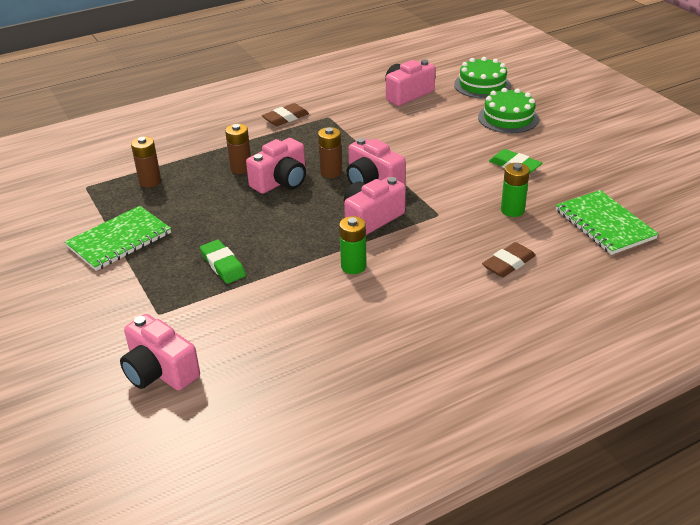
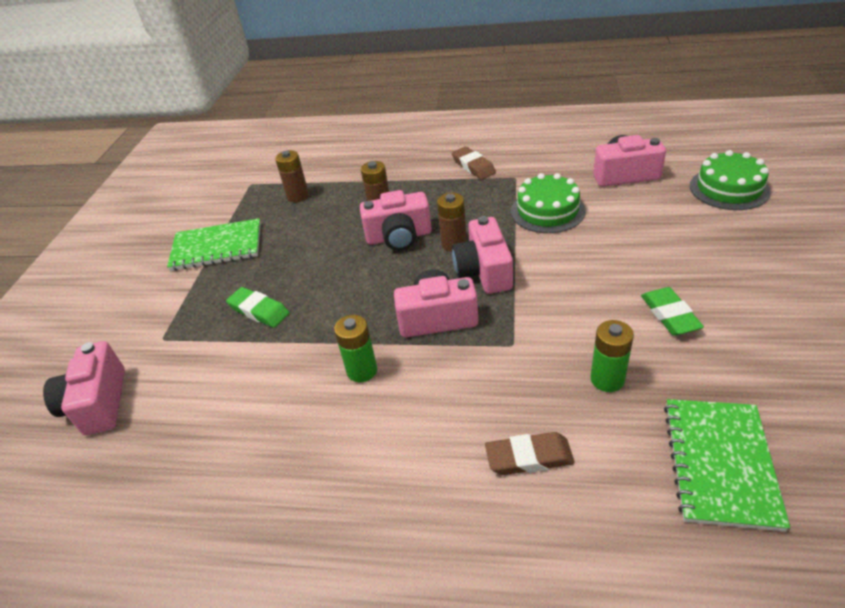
camera: 40 degrees right, 5 degrees up
(223, 265) = (259, 310): green eraser -> green eraser turned 60 degrees counterclockwise
(285, 118) = (473, 166): brown eraser -> brown eraser turned 60 degrees clockwise
(508, 118) = (723, 244): green cake -> green cake (547, 211)

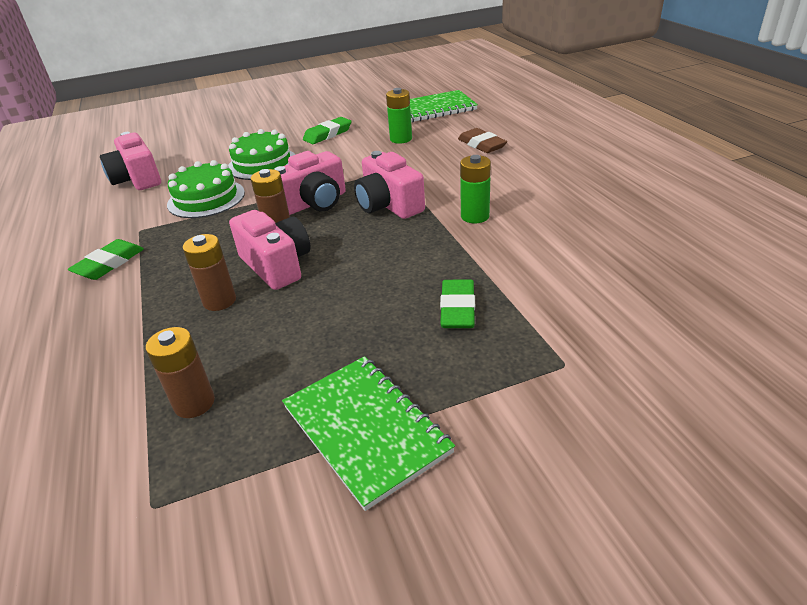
camera: 120 degrees left, 5 degrees down
(98, 403) = (687, 354): pink camera -> none
(473, 166) = (109, 264): brown eraser -> green eraser
(729, 188) = (162, 140): green cake -> green cake (262, 164)

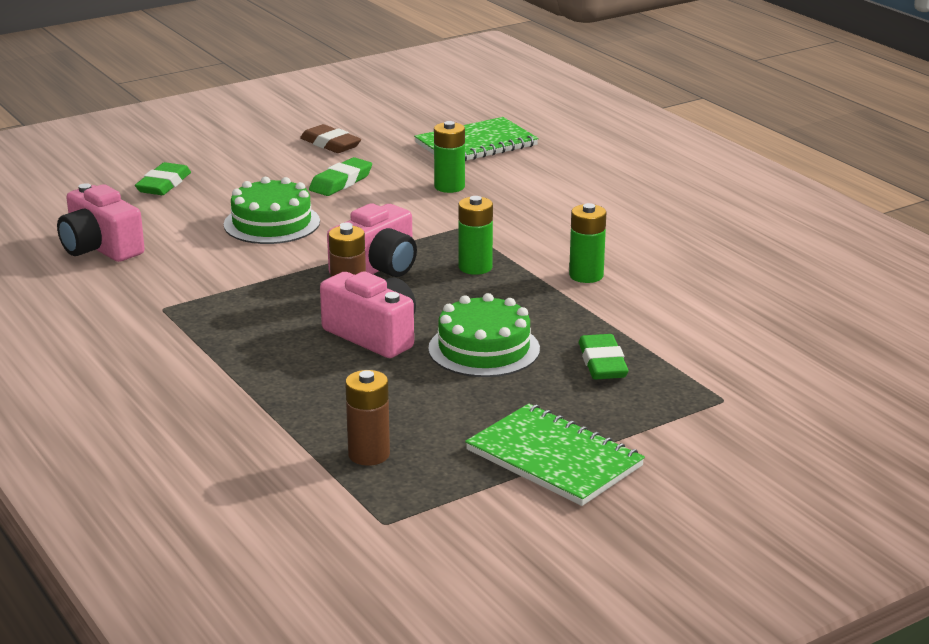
camera: 15 degrees left, 10 degrees down
(109, 264) = (155, 345): green eraser -> green eraser (163, 184)
(206, 198) = (224, 268): green cake -> green cake (484, 349)
(219, 301) = (329, 372): brown battery -> none
(389, 205) = (475, 267): pink camera -> green battery
(481, 145) = (562, 192): brown eraser -> brown eraser (330, 144)

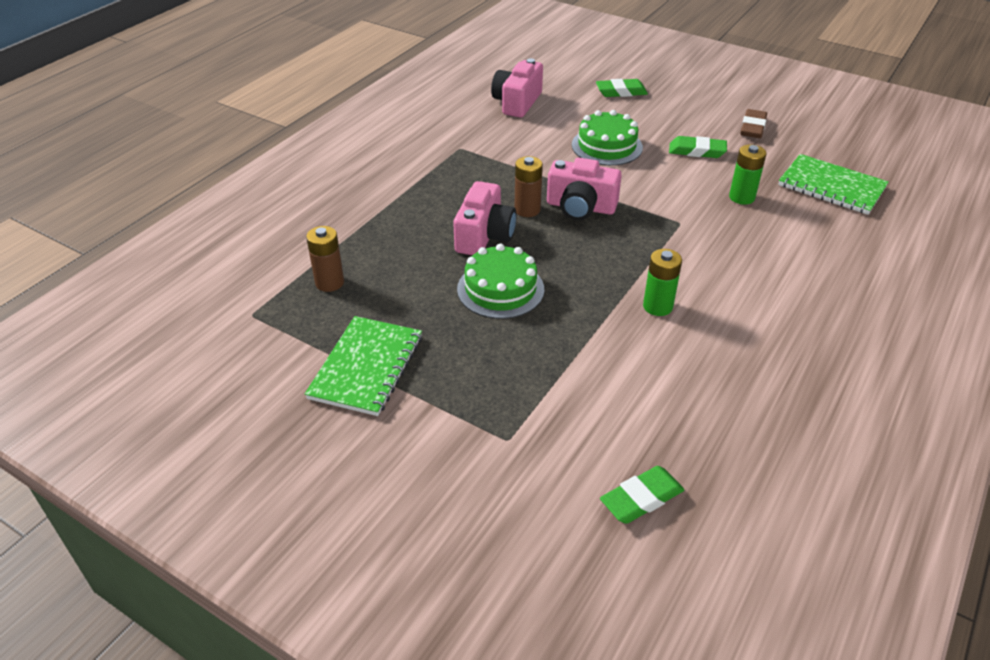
camera: 65 degrees right, 15 degrees up
(475, 267) = (621, 248): green battery -> none
(602, 363) = (520, 354): green eraser -> green eraser (641, 498)

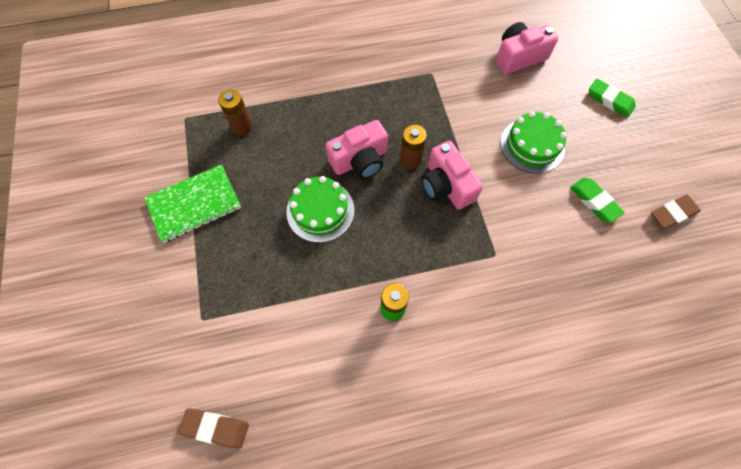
camera: 45 degrees right, 25 degrees up
(641, 498) = (215, 428): green eraser -> brown eraser
(741, 197) = (571, 271): green battery -> none
(831, 186) = (659, 321): green notebook -> none

